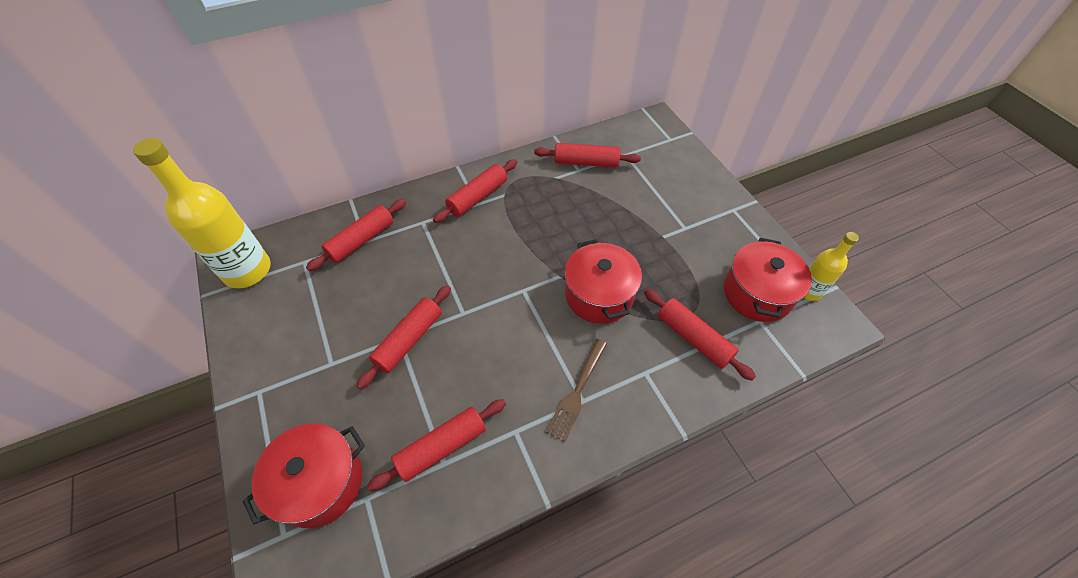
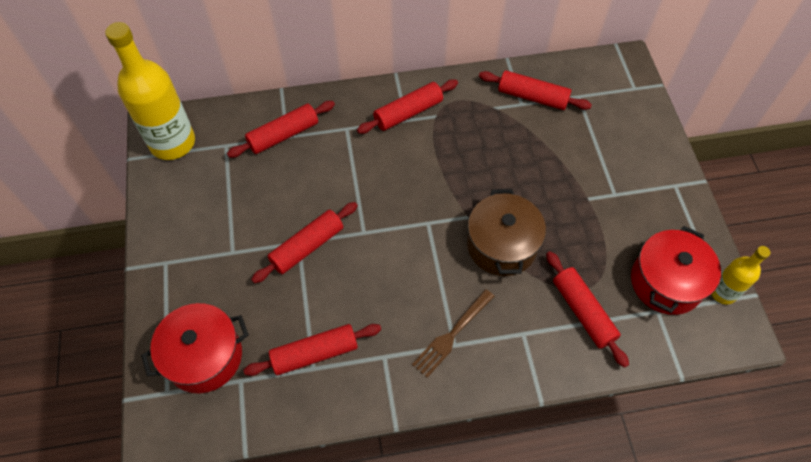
camera: 15 degrees right, 5 degrees up
(599, 295) = (502, 245): red pot -> brown pot

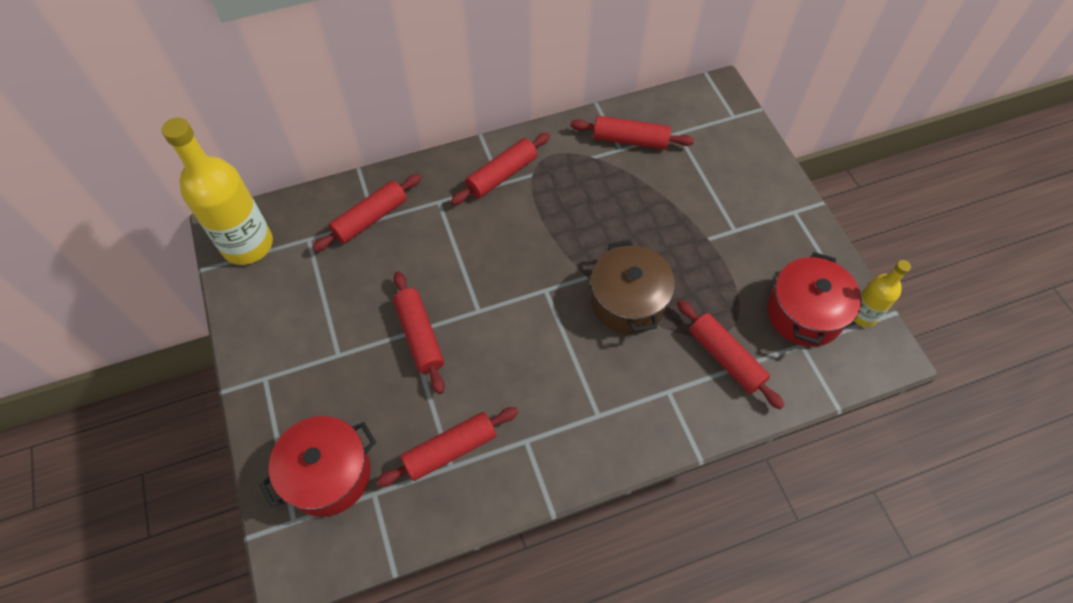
camera: 10 degrees left, 0 degrees up
(307, 247) = (420, 336): red rolling pin -> red rolling pin turned 60 degrees counterclockwise
(452, 334) = (594, 404): brown fork -> none

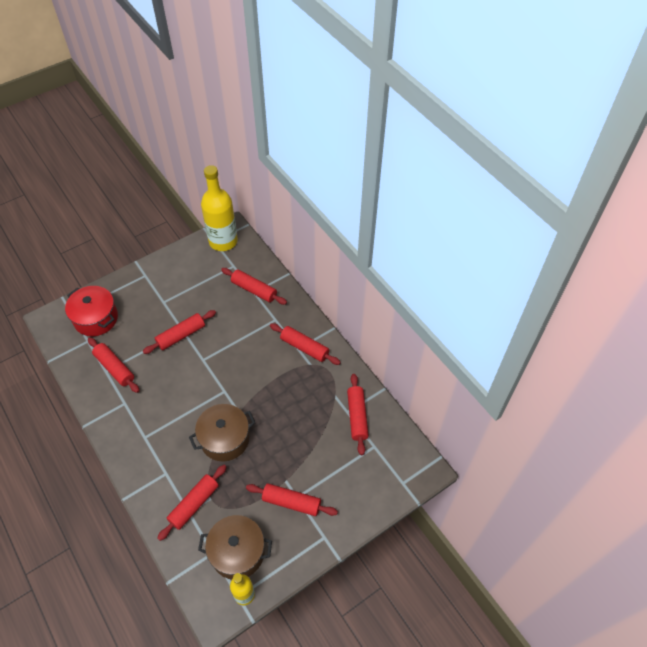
camera: 75 degrees right, 5 degrees down
(741, 237) = (291, 502): none -> red rolling pin
(804, 313) = (237, 552): red pot -> brown pot

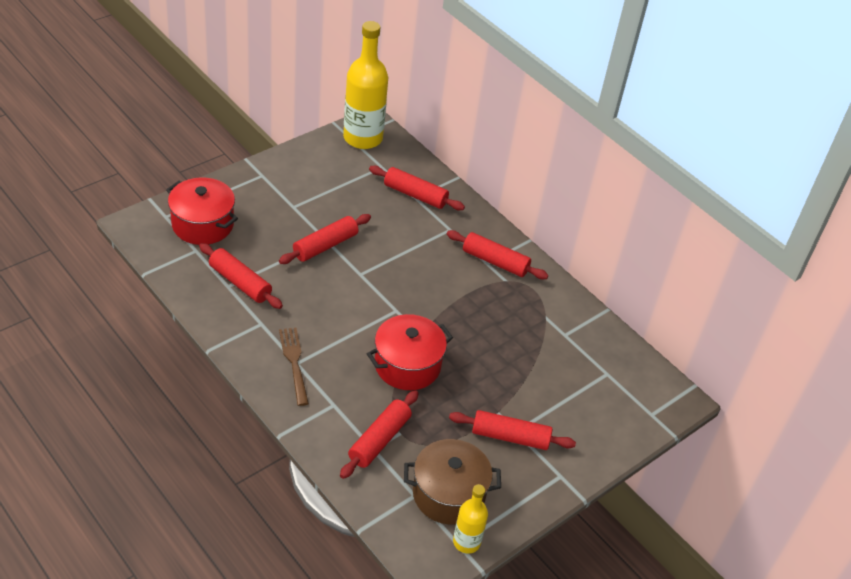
camera: 10 degrees left, 10 degrees down
(143, 437) = (294, 363): none -> brown fork
(225, 439) = (407, 365): brown pot -> red pot
(357, 416) = (579, 340): red rolling pin -> none

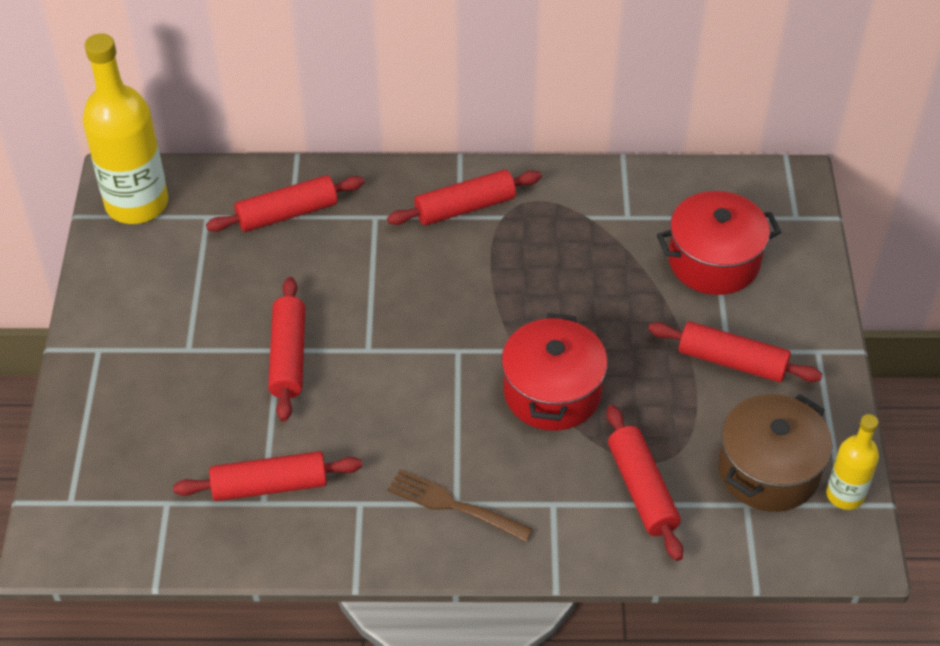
camera: 45 degrees left, 5 degrees up
(202, 224) = (126, 467): red pot -> red pot (713, 261)
(510, 437) = (732, 361): red rolling pin -> red rolling pin turned 60 degrees clockwise

